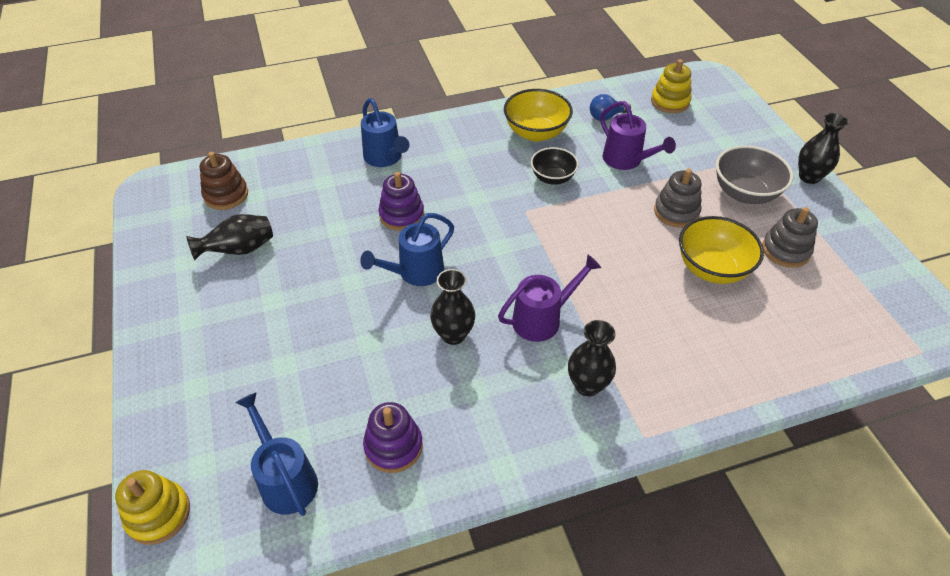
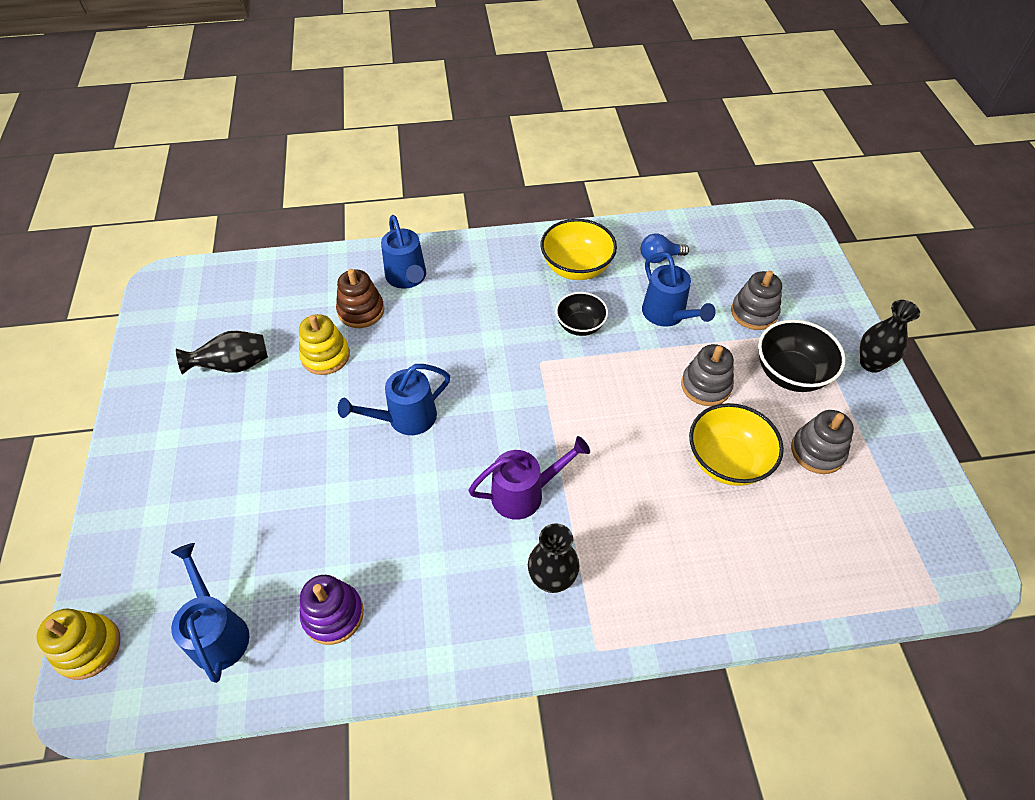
camera: 10 degrees right, 5 degrees up
(226, 195) = (235, 300): brown stacking toy -> brown stacking toy (361, 311)
(401, 215) = (408, 348): purple stacking toy -> none
(453, 335) = (426, 497): black vase -> none
(627, 160) = (668, 315): purple watering can -> blue watering can
(670, 102) = (736, 248): yellow stacking toy -> yellow stacking toy (325, 356)
(699, 150) = (754, 313): none -> grey stacking toy
(744, 193) = (790, 373): grey bowl -> black bowl

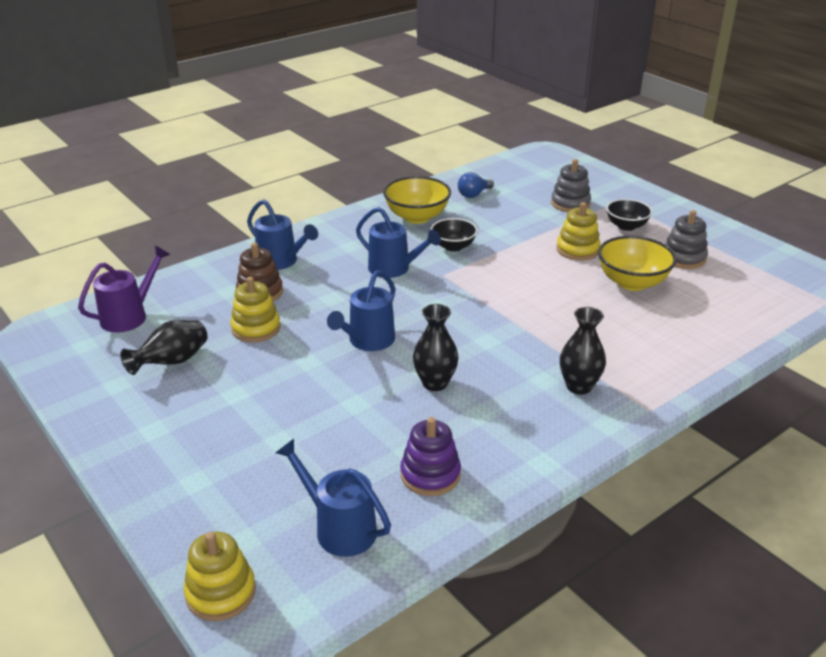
camera: 30 degrees left, 20 degrees down
(525, 493) = (509, 349): purple watering can -> purple watering can (130, 316)
(668, 315) = (512, 222): blue watering can -> blue watering can (394, 269)
(706, 386) = (577, 250): grey stacking toy -> yellow stacking toy
(790, 373) = (626, 226): black bowl -> black bowl, size x0.66
(871, 363) = (671, 205): black vase -> black vase (435, 383)

